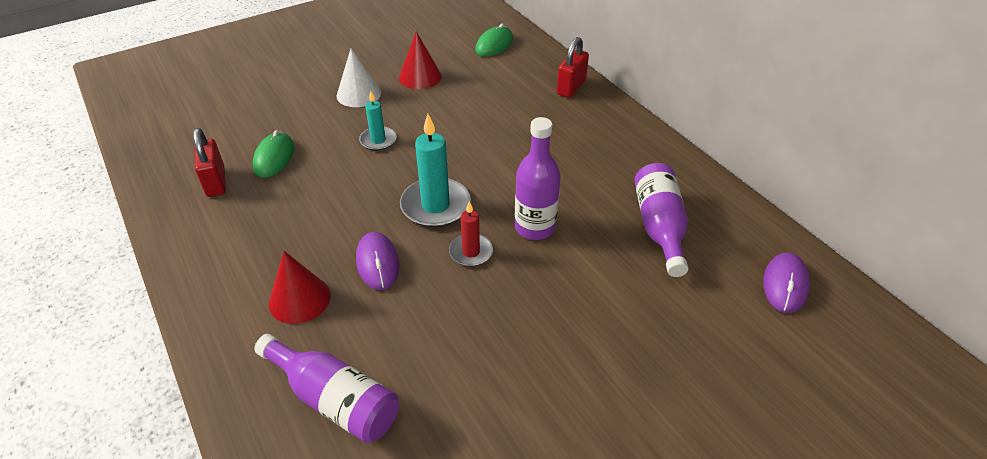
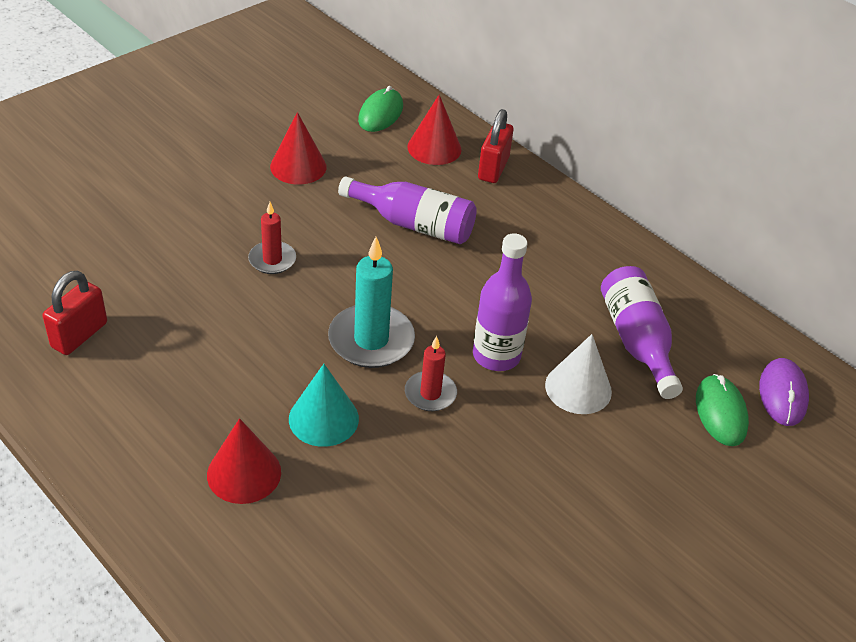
camera: 15 degrees left, 0 degrees up
(216, 182) = (79, 335): red padlock -> red padlock turned 60 degrees clockwise
(274, 157) = (144, 294): green mouse -> green mouse (720, 413)
(335, 399) = (327, 583): purple bottle -> purple bottle (414, 224)
(358, 94) = (225, 197): white cone -> white cone (578, 388)
(377, 263) = (323, 418): purple mouse -> turquoise cone
(378, 140) = (272, 260): turquoise candle -> red candle
(528, 70) = (434, 148): none -> red cone

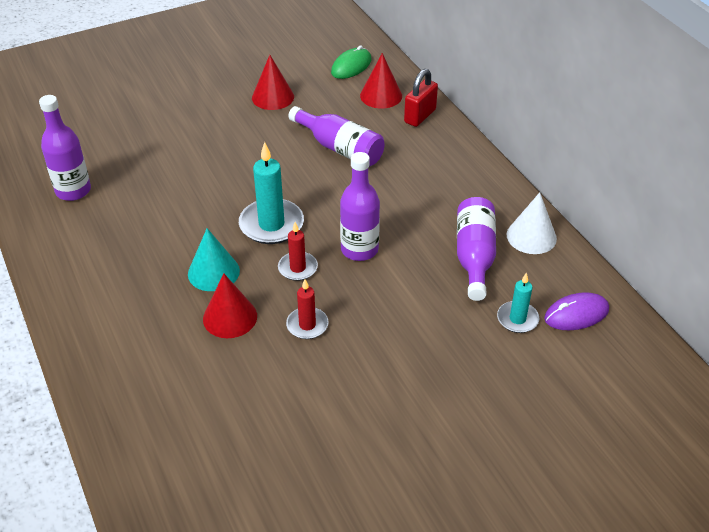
camera: 20 degrees right, 0 degrees up
(79, 335) = (73, 191): red padlock -> purple bottle
(244, 473) = (143, 298): red cone -> red cone (230, 317)
(272, 260) = (225, 159): red candle -> red candle (307, 325)
(578, 388) = (411, 282): white cone -> white cone (531, 236)
(720, 413) = (517, 319): green mouse -> turquoise candle
(782, 394) = (576, 314): purple mouse -> purple mouse turned 45 degrees clockwise

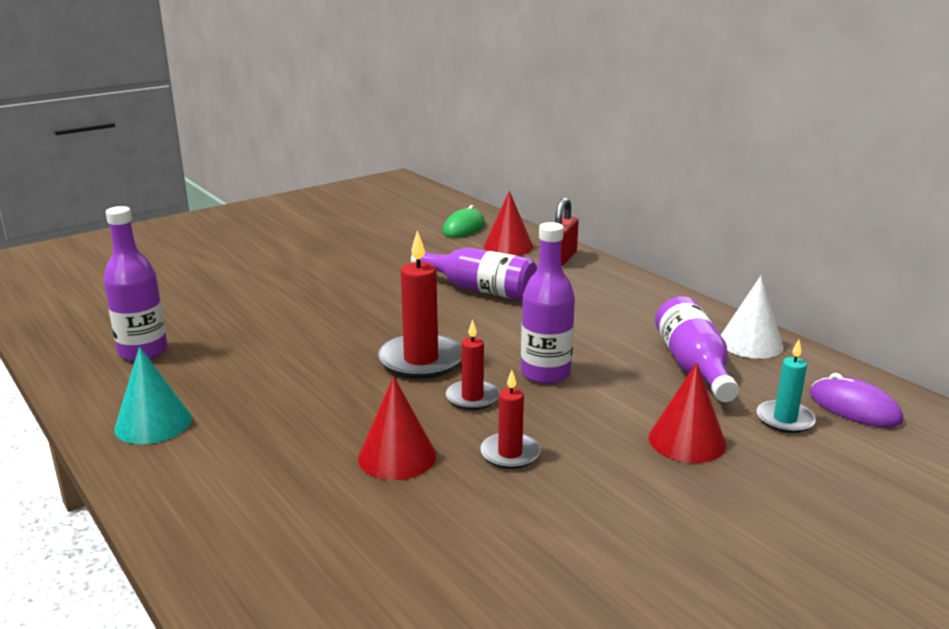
camera: 10 degrees left, 20 degrees down
(213, 272) = (358, 412): turquoise cone -> turquoise cone (153, 423)
(271, 224) = (421, 360): turquoise candle -> red candle
(273, 97) = (381, 256): red cone -> red cone (687, 441)
(576, 314) = (854, 408): purple mouse -> purple mouse turned 75 degrees clockwise

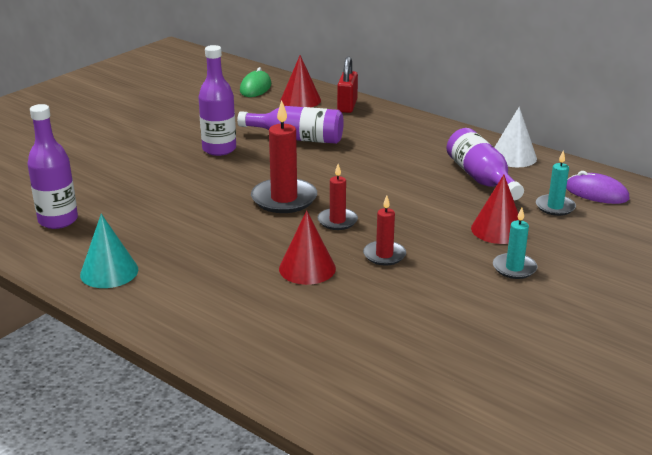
camera: 15 degrees left, 5 degrees up
(545, 373) = (380, 196): purple bottle -> purple bottle (219, 149)
(688, 502) = (514, 268): none -> turquoise candle

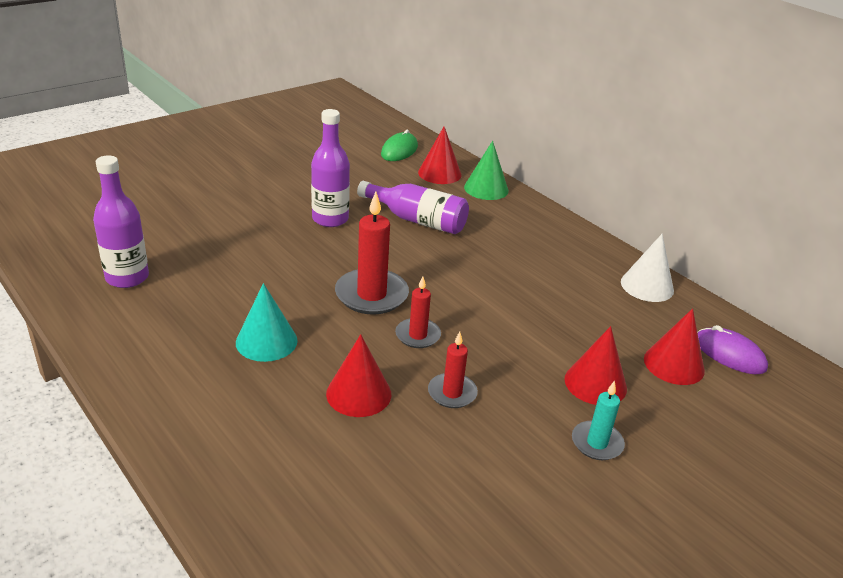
camera: 10 degrees right, 5 degrees up
(109, 272) = (147, 354): turquoise cone -> turquoise cone (266, 341)
(347, 106) = (486, 188): red padlock -> green cone
(481, 178) = (600, 308): purple bottle -> none
(555, 207) = (674, 364): turquoise candle -> red cone

